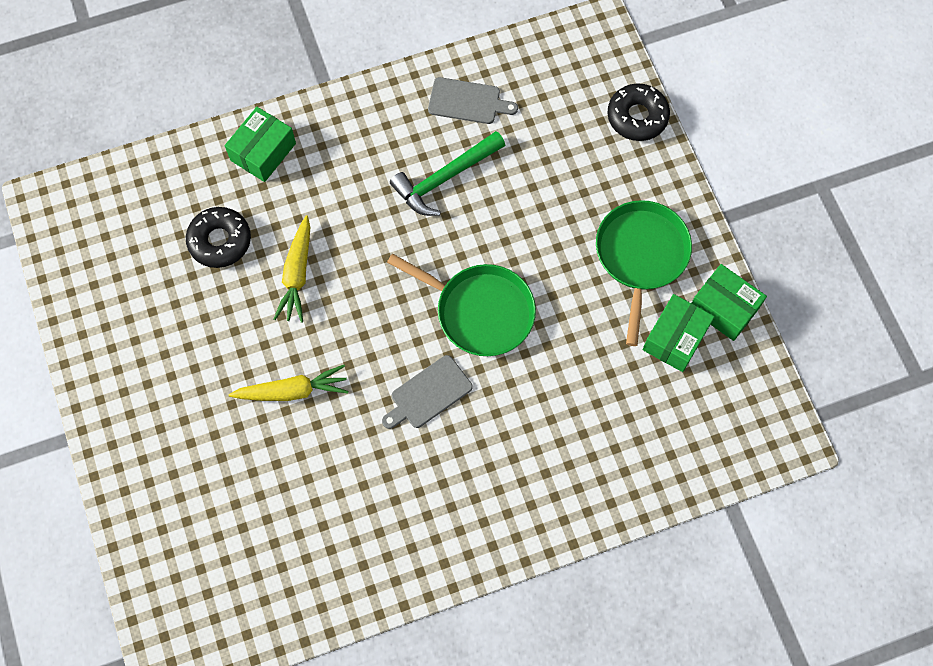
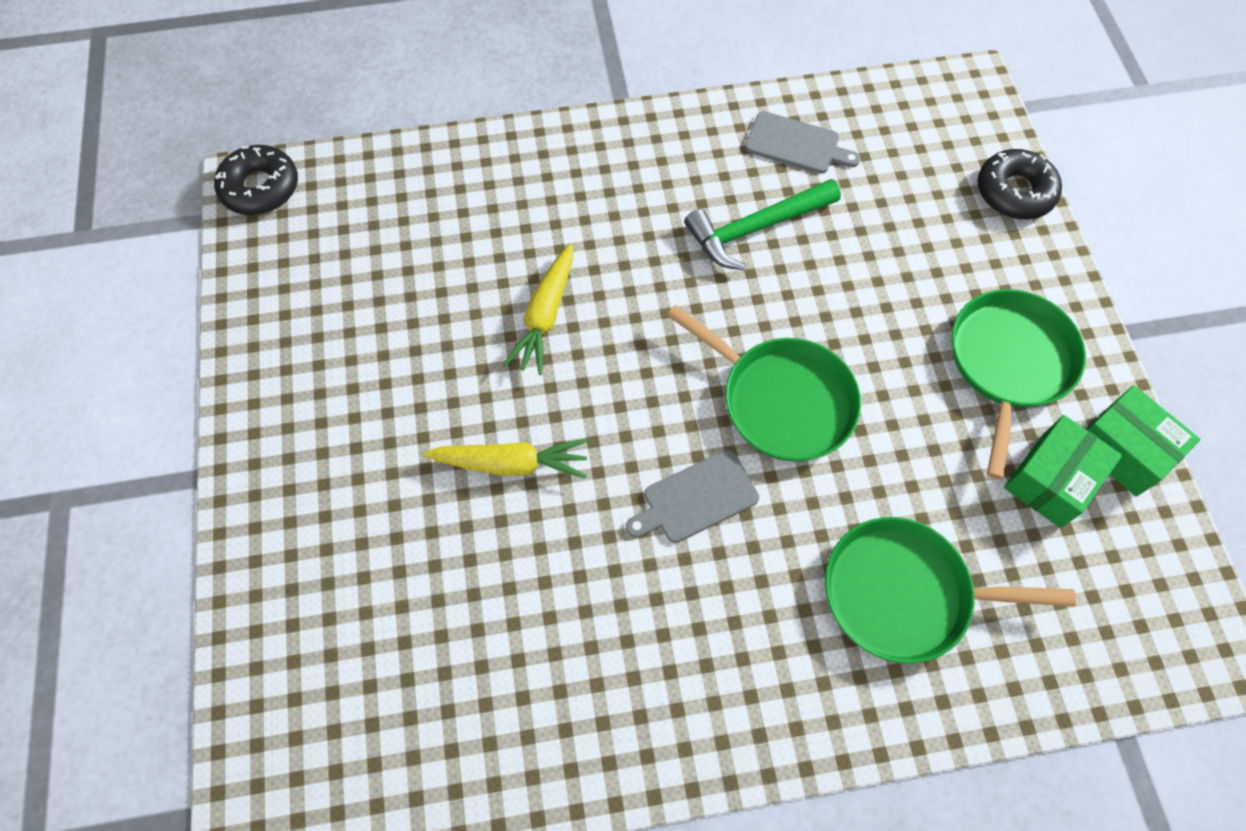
camera: 10 degrees right, 5 degrees down
(220, 241) = (455, 260): black donut -> black donut (260, 188)
(263, 152) = (530, 165): green box -> none
(579, 436) = (903, 593): none -> green pan

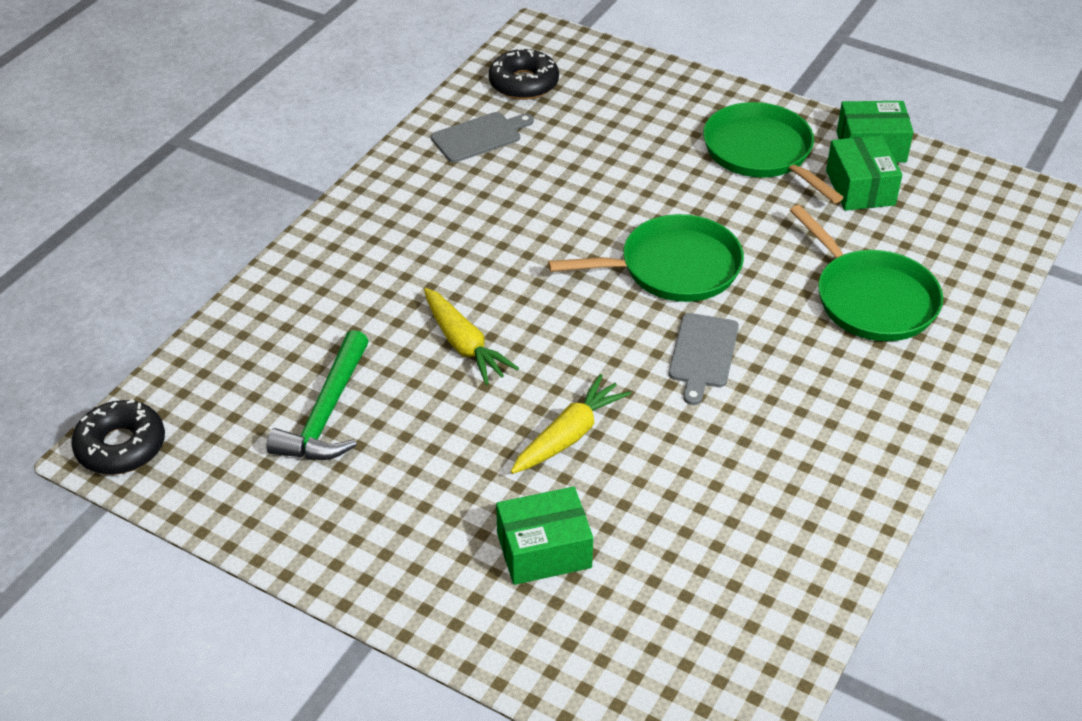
camera: 50 degrees left, 20 degrees down
(373, 536) = (544, 550): none -> green box
(755, 228) = (523, 197): green hammer -> green hammer (326, 413)
(903, 593) = (871, 299): green pan -> green pan turned 75 degrees counterclockwise
(1014, 192) = (641, 70): black donut -> black donut (524, 83)

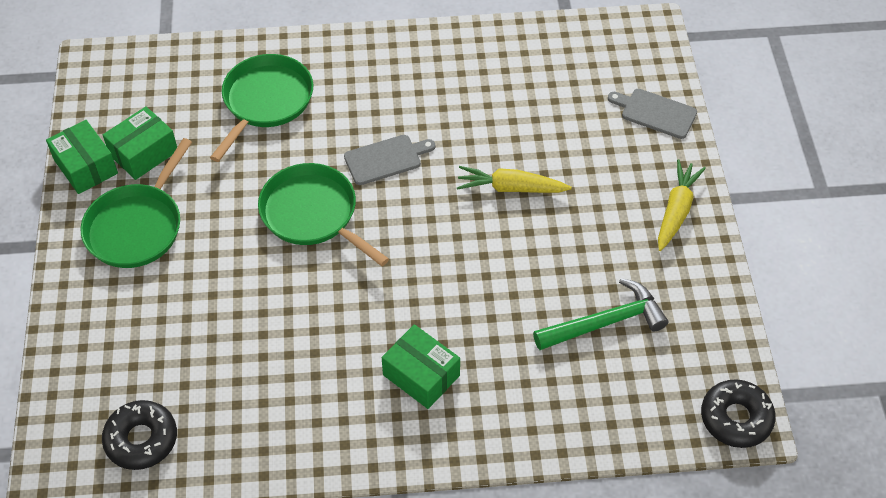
camera: 125 degrees left, 10 degrees up
(464, 345) = (482, 286): yellow carrot -> yellow carrot (676, 210)
(479, 136) = (242, 425): grey cutting board -> grey cutting board (655, 113)
(544, 550) = (602, 153): green box -> green box (421, 375)

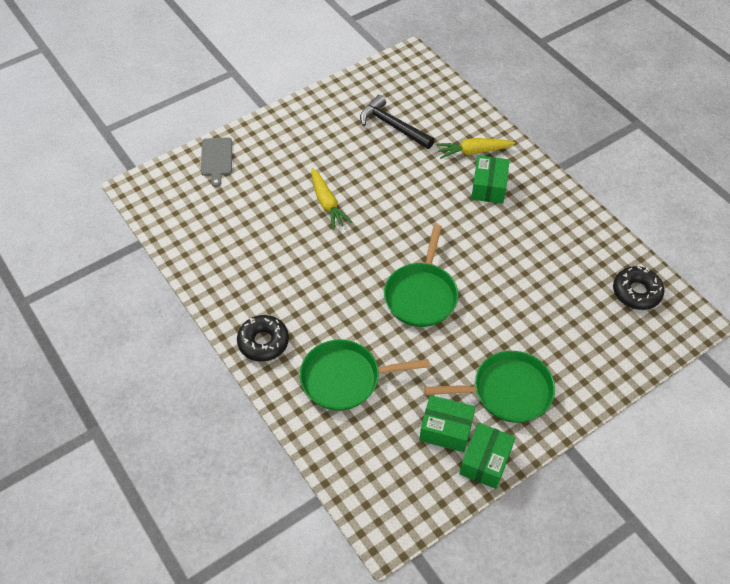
camera: 120 degrees left, 0 degrees up
(386, 159) = (348, 278): grey cutting board -> none
(605, 322) = (393, 126): green hammer -> black hammer
(676, 210) = (291, 124): yellow carrot -> yellow carrot (473, 152)
(736, 418) = (411, 60): black donut -> black donut (263, 342)

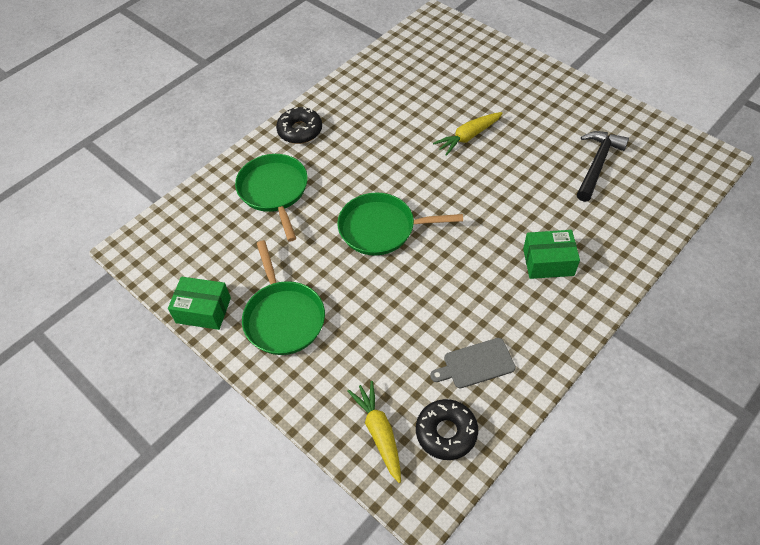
camera: 80 degrees right, 0 degrees up
(216, 159) = (489, 53): grey cutting board -> grey cutting board (476, 364)
(446, 430) = (233, 274): green box -> none
(473, 152) = (595, 240): yellow carrot -> yellow carrot (379, 433)

